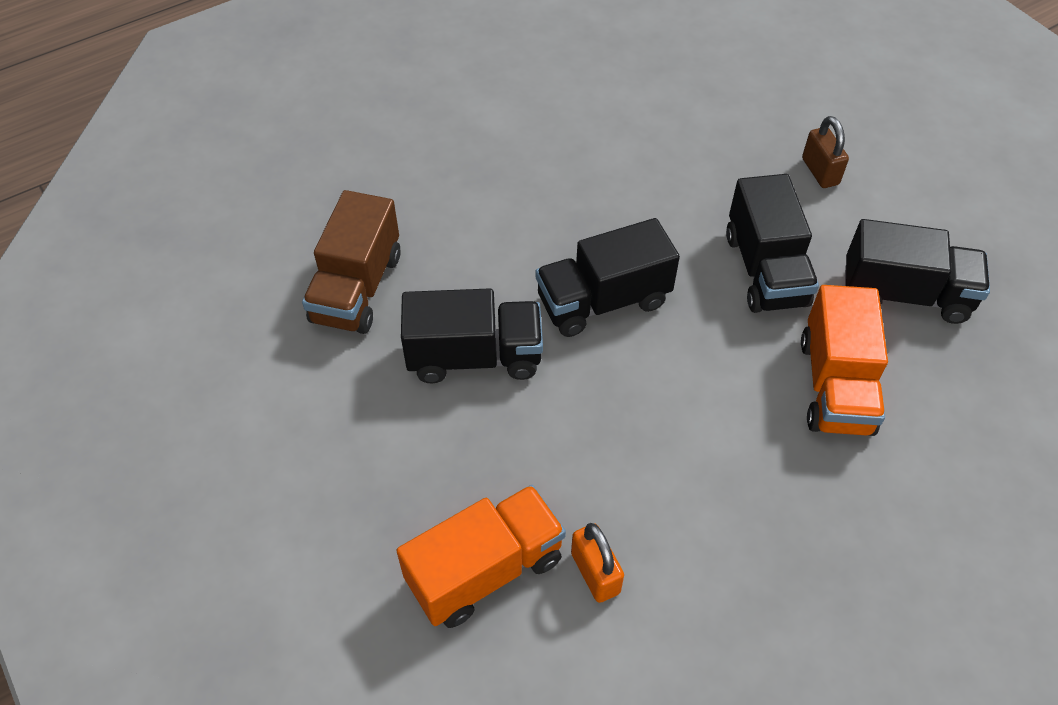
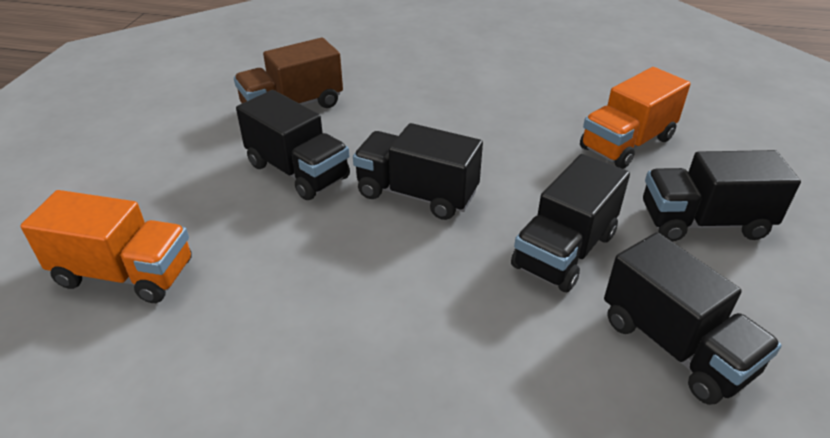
camera: 45 degrees right, 15 degrees down
(595, 573) = (171, 329): orange padlock -> none
(820, 171) = (703, 222): brown padlock -> black truck
(835, 385) = (514, 360): orange truck -> orange truck (627, 143)

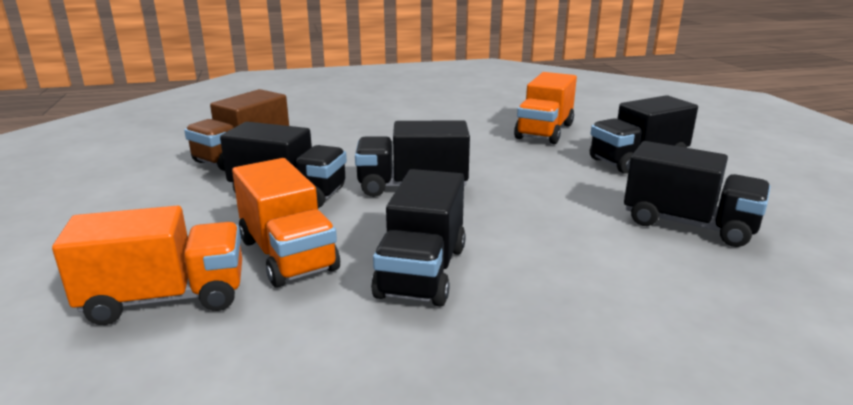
camera: 25 degrees left, 15 degrees down
(245, 253) = (288, 255): none -> orange truck
(564, 251) = (561, 193): black truck -> black truck (422, 271)

